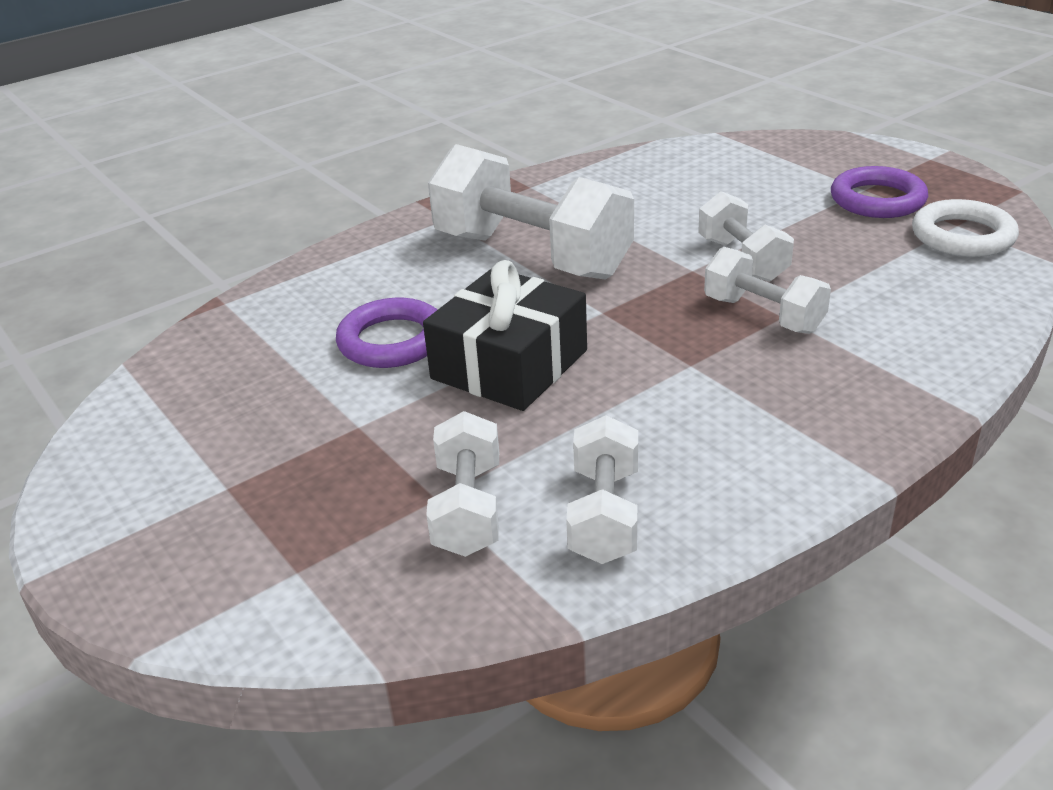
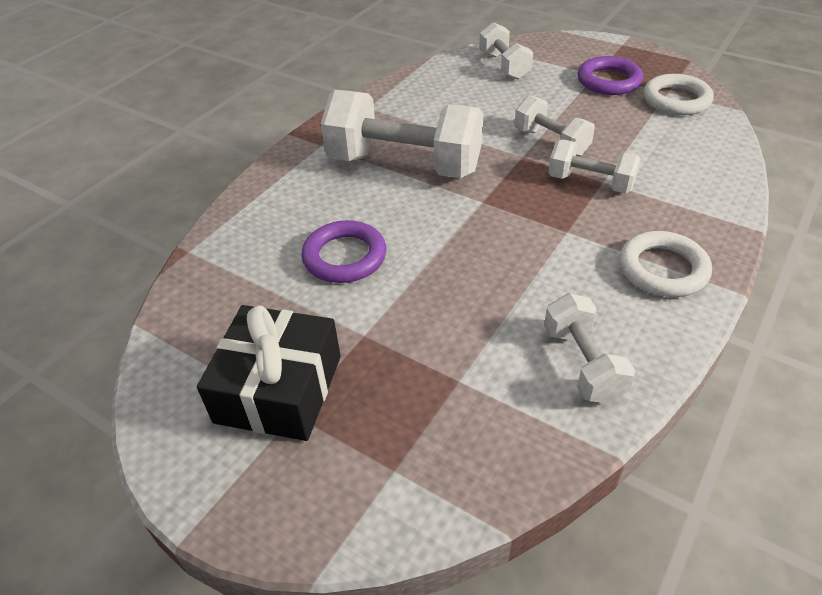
camera: 20 degrees left, 10 degrees up
(468, 509) = (487, 383): white dumbbell -> white dumbbell (504, 66)
(509, 364) = (443, 258): black gift -> black gift (278, 389)
(792, 432) = (662, 269): none -> white ring

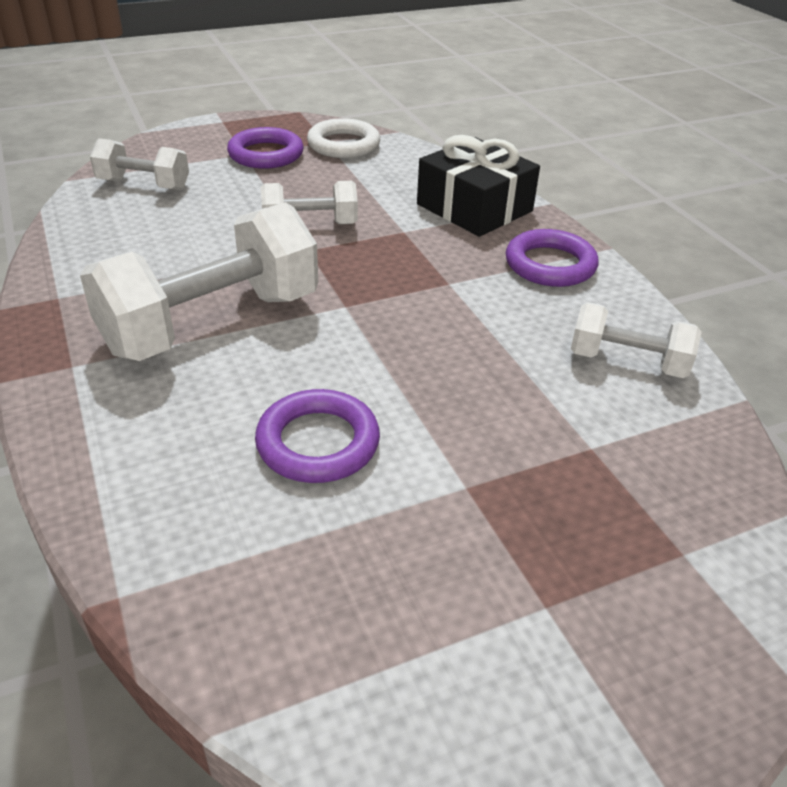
camera: 60 degrees left, 5 degrees down
(278, 389) = (494, 604): black gift -> black gift (474, 208)
(590, 183) = (398, 237): white dumbbell -> none
(662, 269) = (550, 265): white ring -> purple ring

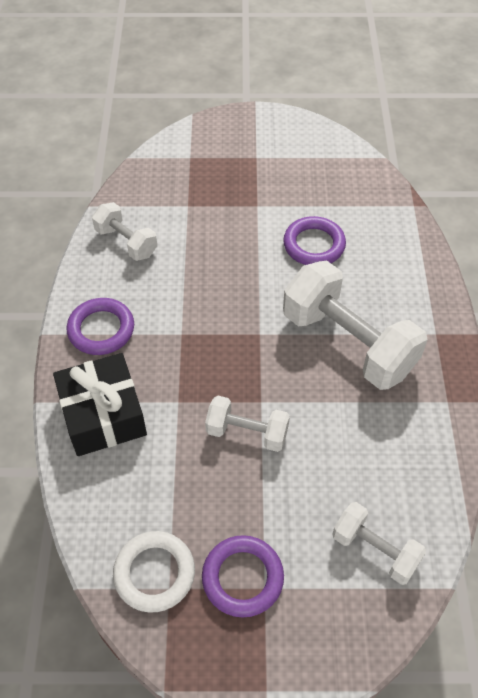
camera: 155 degrees left, 15 degrees up
(212, 323) = (348, 343): white dumbbell -> white dumbbell turned 60 degrees clockwise

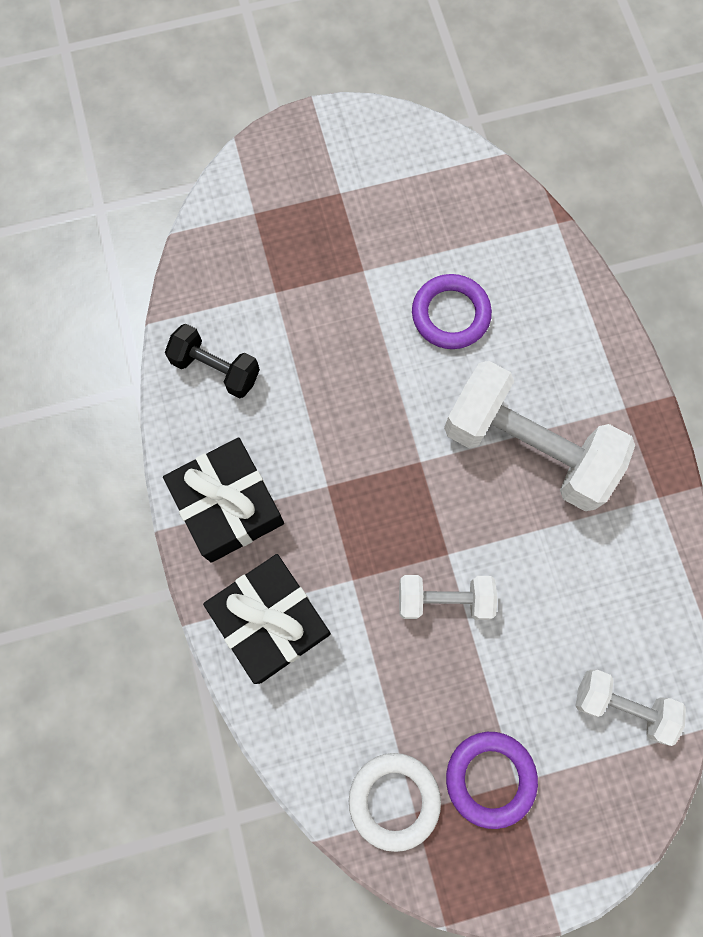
camera: 15 degrees left, 20 degrees up
(101, 329) = (228, 505): purple ring -> black gift
(126, 242) = (216, 369): white dumbbell -> black dumbbell

